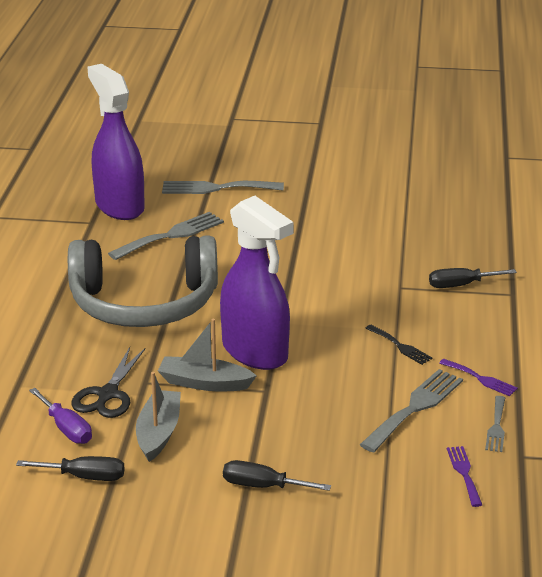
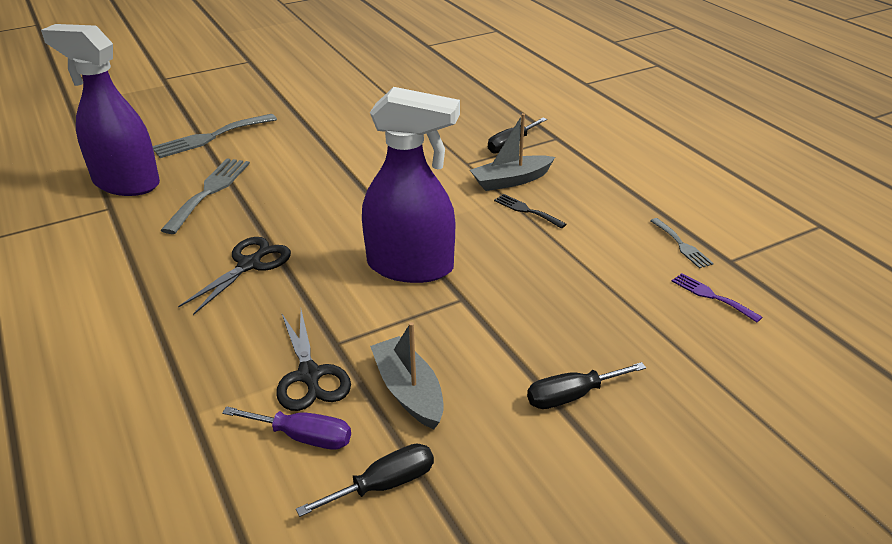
camera: 35 degrees left, 5 degrees up
(144, 303) = (249, 264): grey headphones -> black scissors
(204, 383) = (397, 317): grey boat -> grey boat (511, 181)
(400, 346) = (526, 210): black fork -> black fork turned 150 degrees counterclockwise
(415, 408) = (603, 257): grey fork -> none
(480, 379) = (619, 211): purple fork -> none

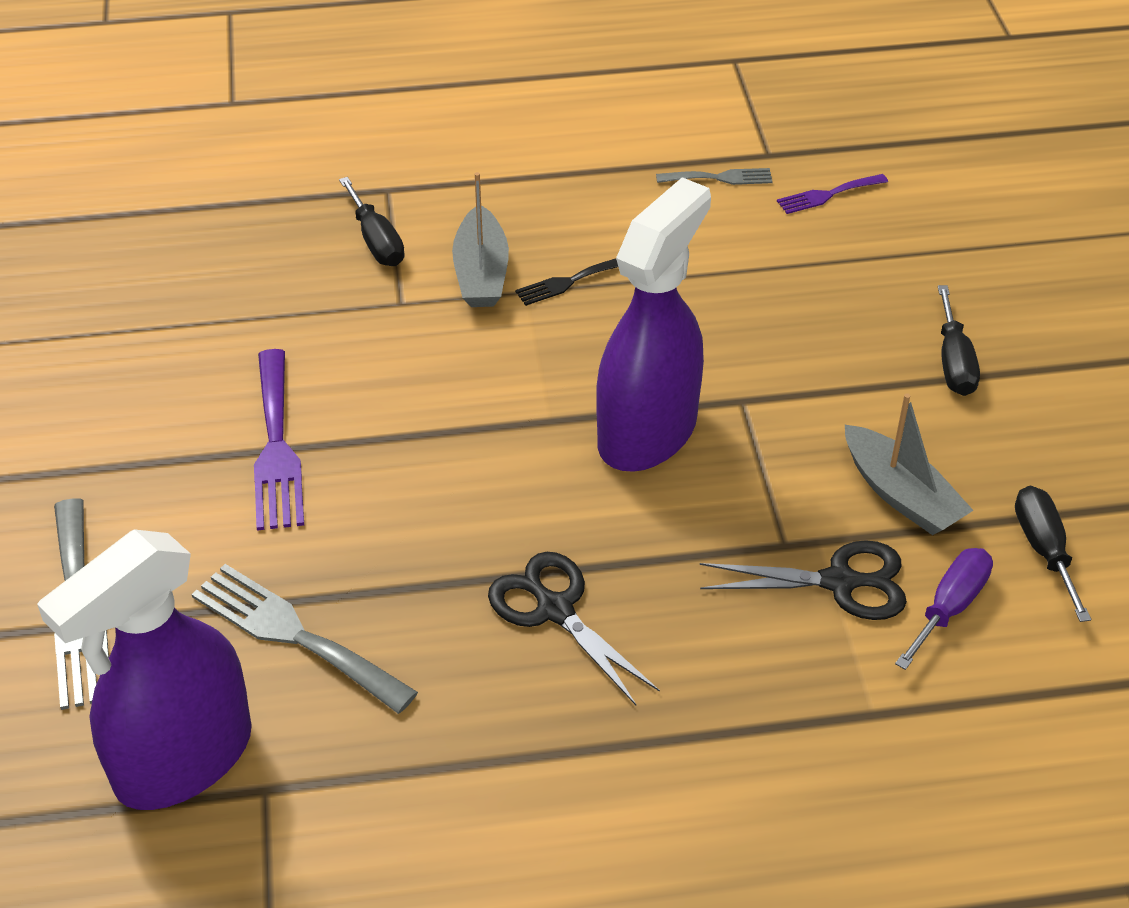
camera: 70 degrees left, 10 degrees up
(336, 156) = (276, 447): none -> purple fork
(408, 391) = (901, 494): grey boat -> grey boat turned 120 degrees counterclockwise

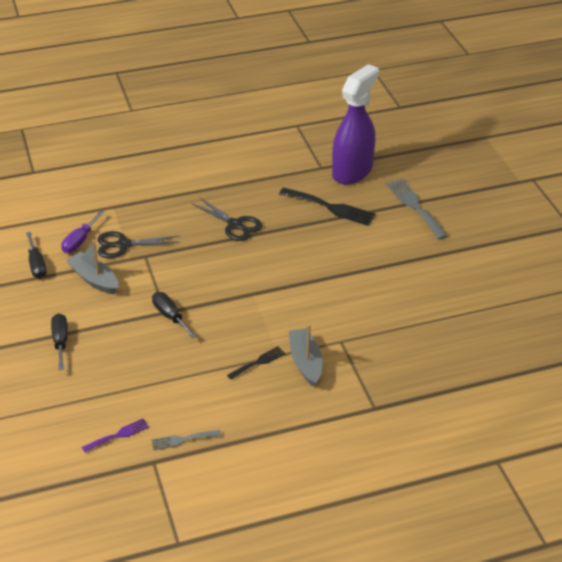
camera: 170 degrees right, 5 degrees down
(276, 447) = (369, 269): purple fork -> none
(294, 635) = (330, 207): grey fork -> black fork
(376, 241) = (367, 374): black screwdriver -> black screwdriver (170, 316)
(648, 432) = (207, 293): purple spray bottle -> none

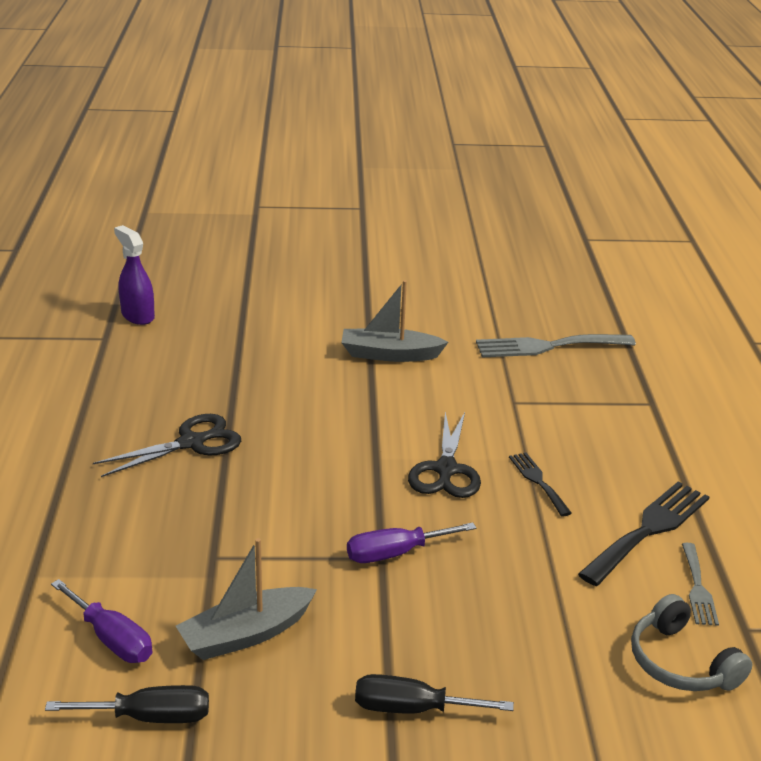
camera: 75 degrees left, 10 degrees down
(118, 435) = (681, 663): purple fork -> grey headphones
(123, 245) = (163, 580): black scissors -> black scissors (446, 470)
(170, 316) = (395, 553): black screwdriver -> purple screwdriver
(305, 362) = (549, 439): grey boat -> grey boat (389, 354)
(330, 207) = (210, 350): black fork -> black fork (648, 530)
(352, 171) = (137, 316): purple spray bottle -> purple spray bottle, size x0.51
(415, 206) = (255, 288): grey fork -> grey fork (547, 346)

